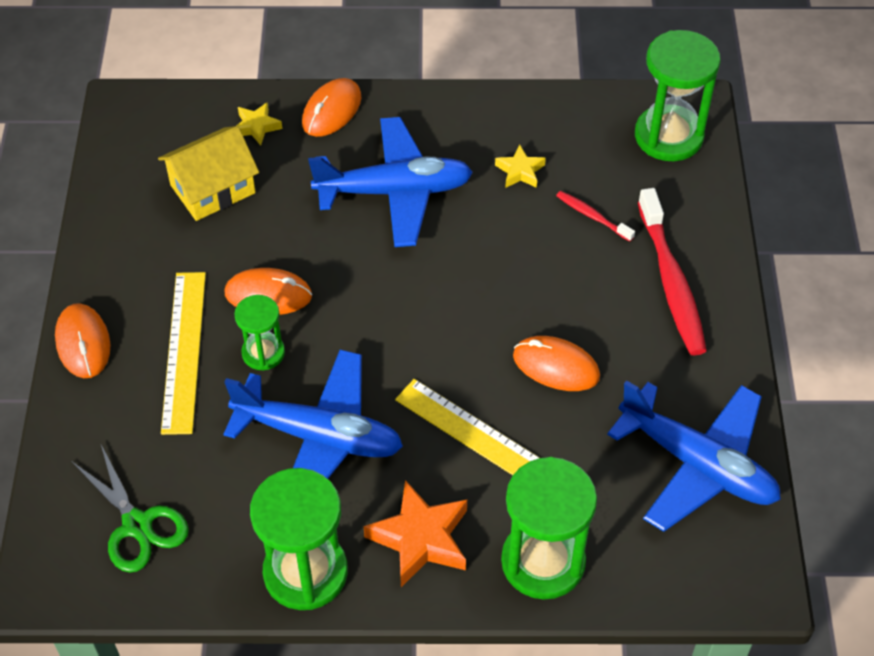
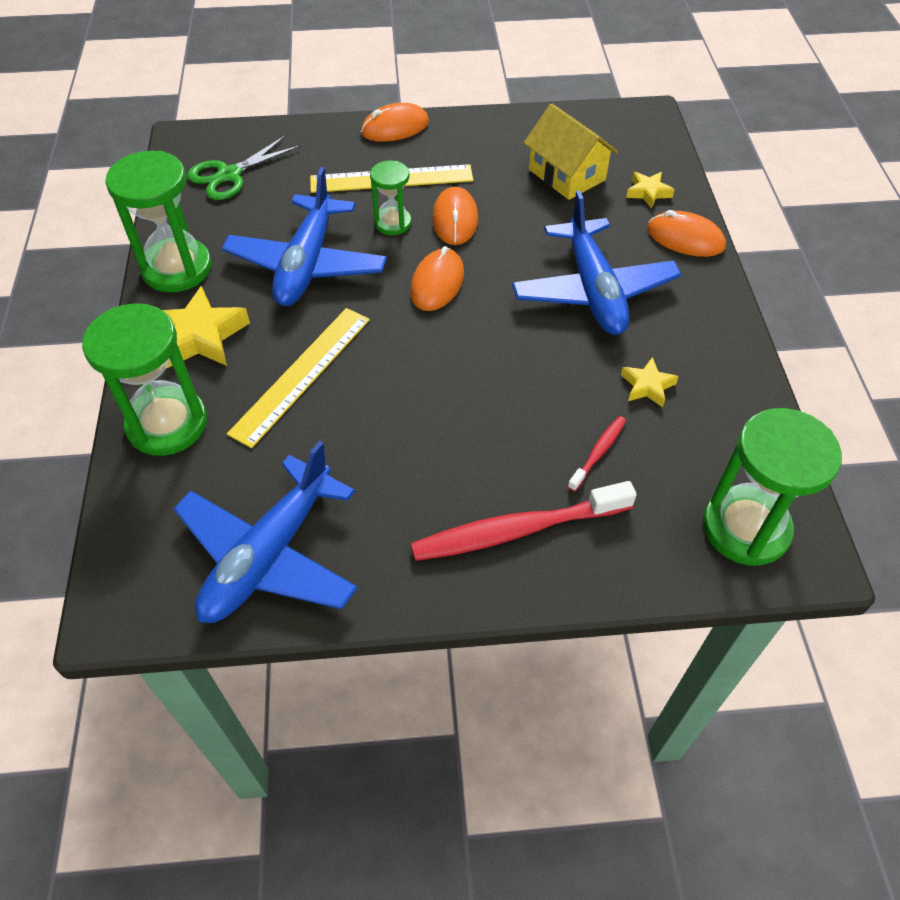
camera: 85 degrees right, 0 degrees up
(420, 538) = (201, 336): orange star -> yellow star
(556, 366) = (391, 426): orange mouse -> orange mouse (437, 283)

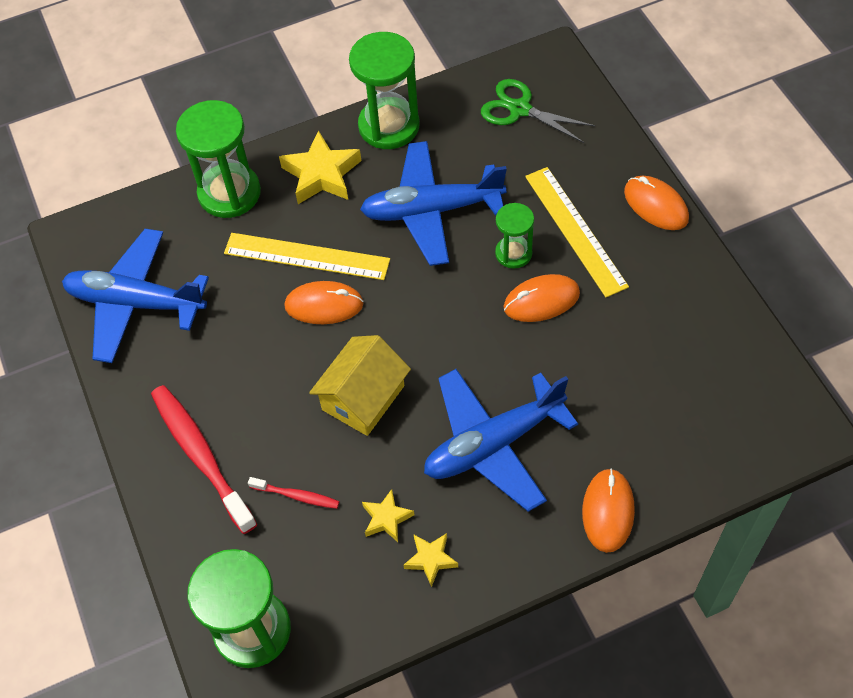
camera: 75 degrees right, 5 degrees up
(437, 283) = (449, 314): orange mouse -> orange mouse (324, 305)
(567, 175) = (658, 376): yellow house -> yellow house (363, 397)
(648, 192) = (666, 460): yellow star -> yellow star (431, 559)

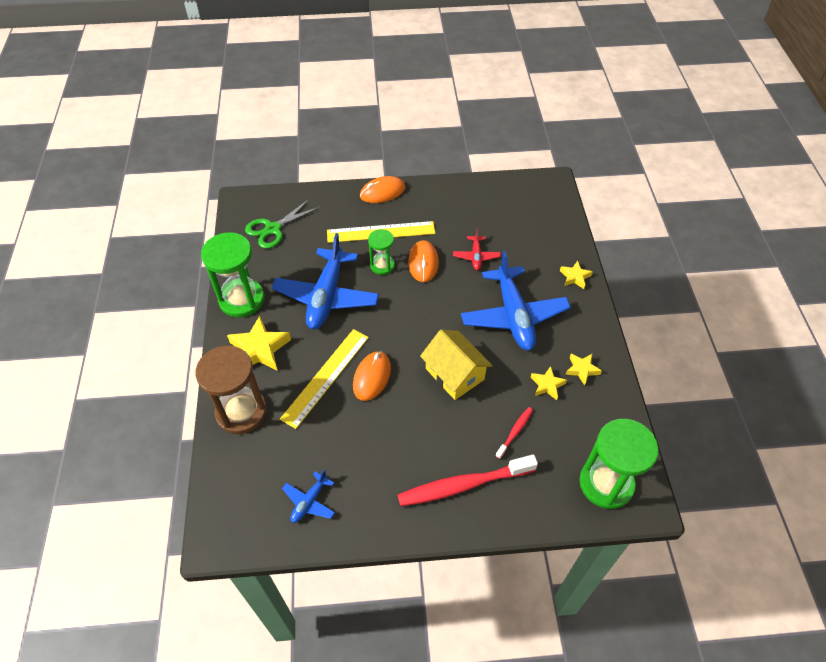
camera: 75 degrees left, 5 degrees down
(136, 303) = (309, 501): blue plane -> blue plane, size x0.46
(229, 193) = (241, 412): green hourglass -> brown hourglass
(586, 363) = (476, 256): none -> red plane
(608, 511) = (575, 277): orange mouse -> yellow star

